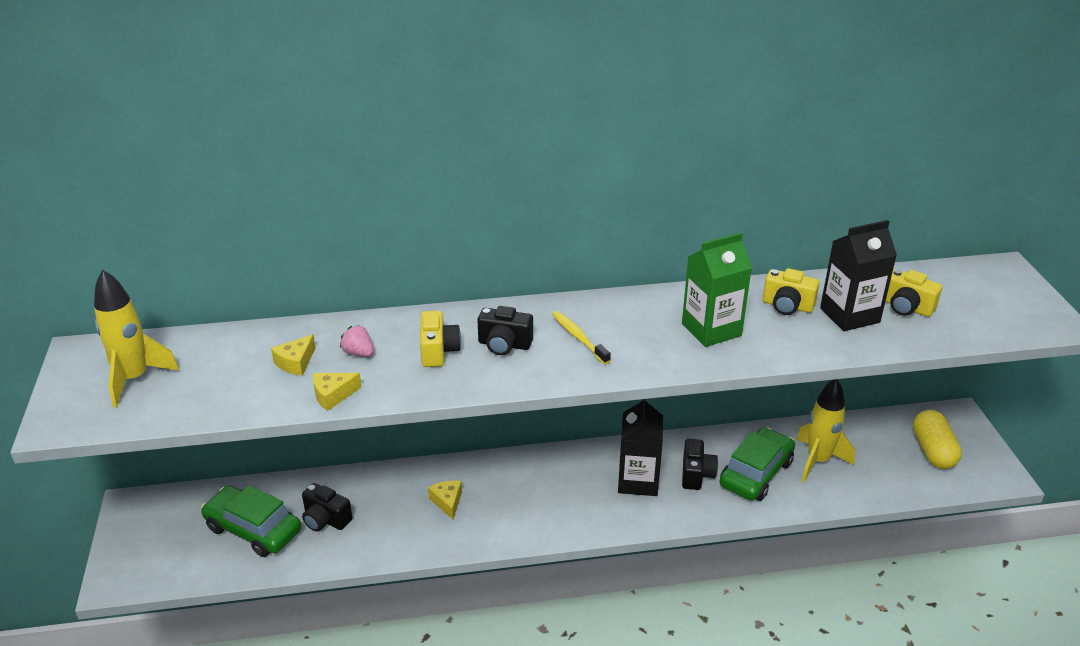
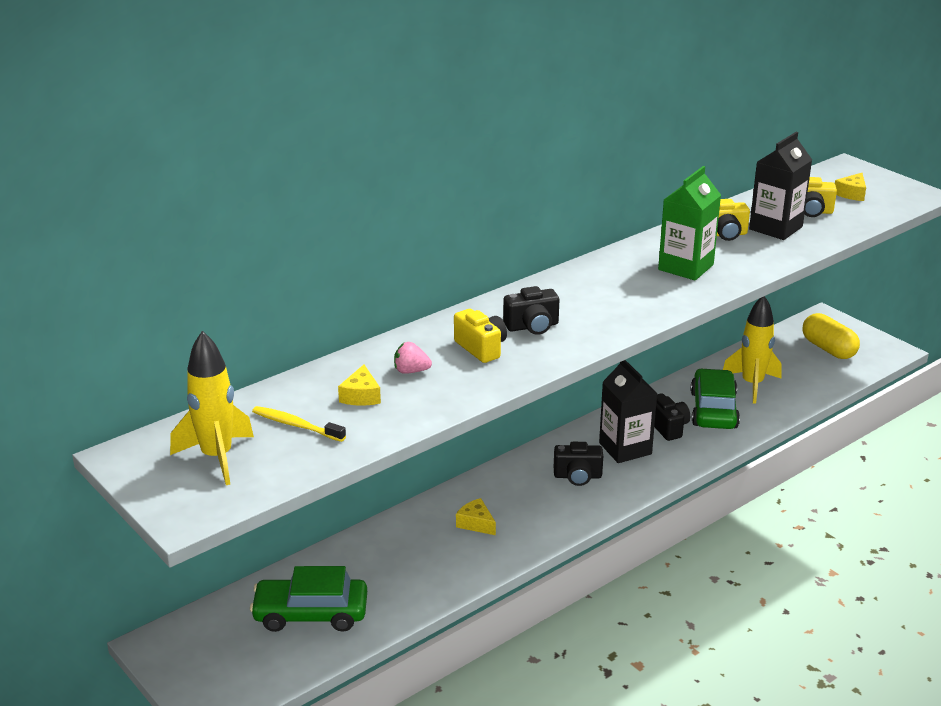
camera: 30 degrees left, 5 degrees down
(325, 519) = (375, 579): black camera -> black camera (577, 476)
(333, 395) = (429, 408): yellow cheese -> yellow cheese (851, 194)
(579, 338) = (588, 303): yellow toothbrush -> yellow toothbrush (296, 425)

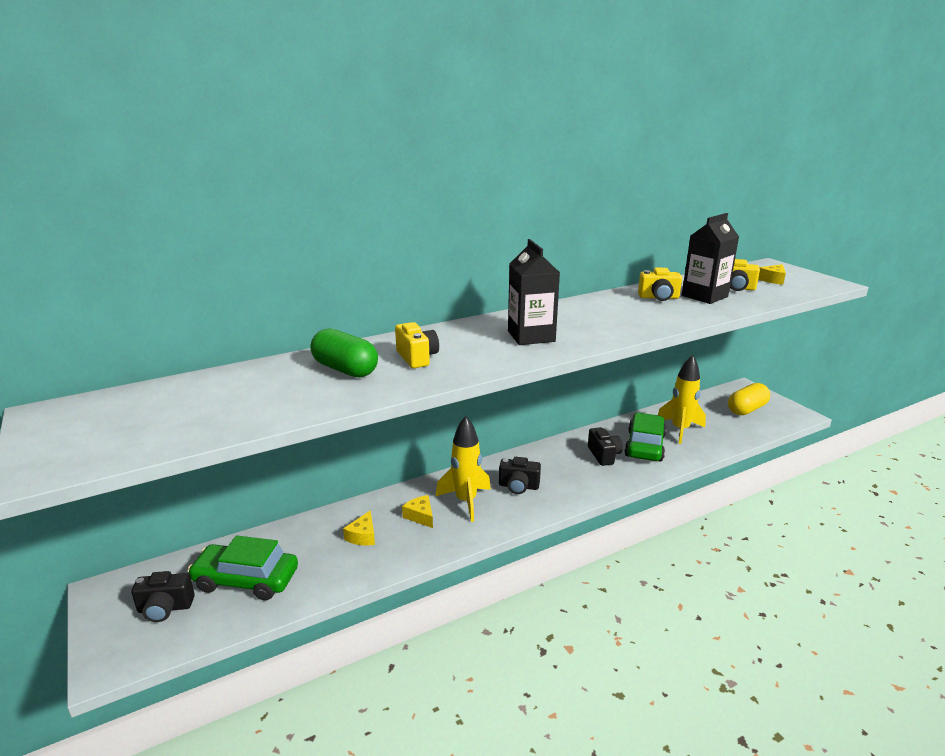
camera: 10 degrees right, 5 degrees down
(217, 458) = (120, 422): yellow rocket -> yellow rocket (466, 501)
(296, 425) = (213, 402): yellow toothbrush -> none
(361, 396) = (288, 384): yellow cheese -> yellow cheese (363, 536)
(411, 371) = (345, 369): pink strawberry -> green capsule
(532, 326) = (470, 346): black camera -> black camera (165, 608)
(625, 448) = (564, 468): black carton -> black carton (531, 336)
(685, 267) = (620, 315): green carton -> none
(828, 349) = (746, 409): yellow capsule -> yellow capsule turned 75 degrees clockwise

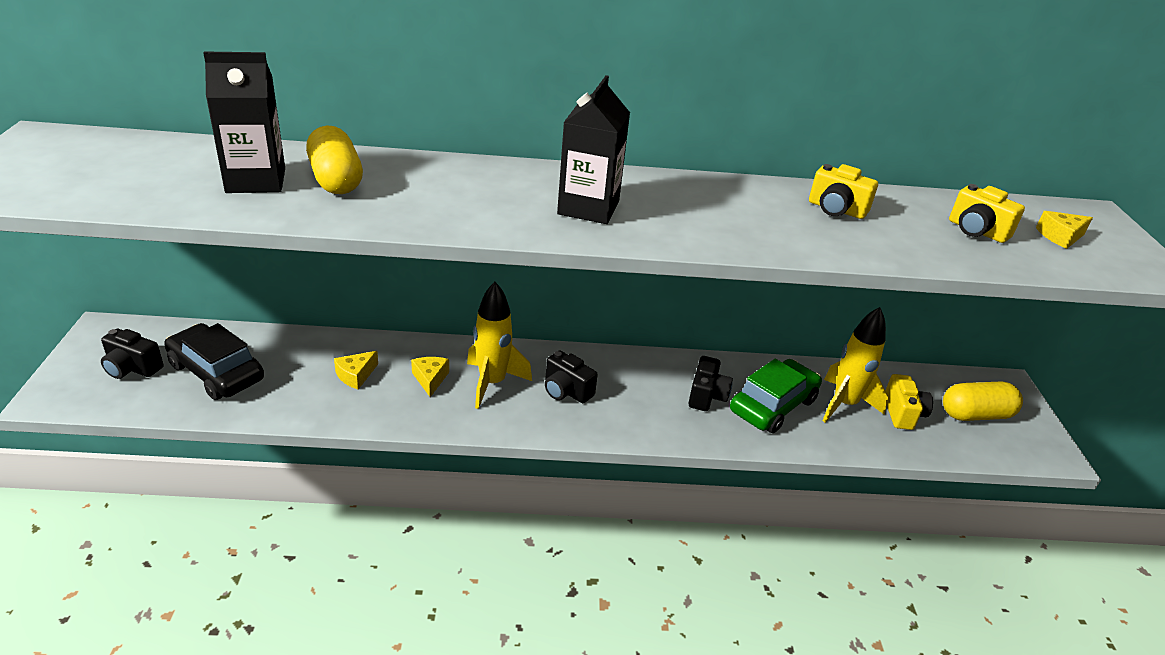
camera: 25 degrees right, 10 degrees up
(246, 580) = (216, 372): green car -> black car
(345, 369) = (336, 180): green capsule -> yellow capsule
(417, 357) = (425, 191): yellow camera -> yellow camera (902, 413)
(704, 296) = (908, 228): black carton -> black carton (256, 181)

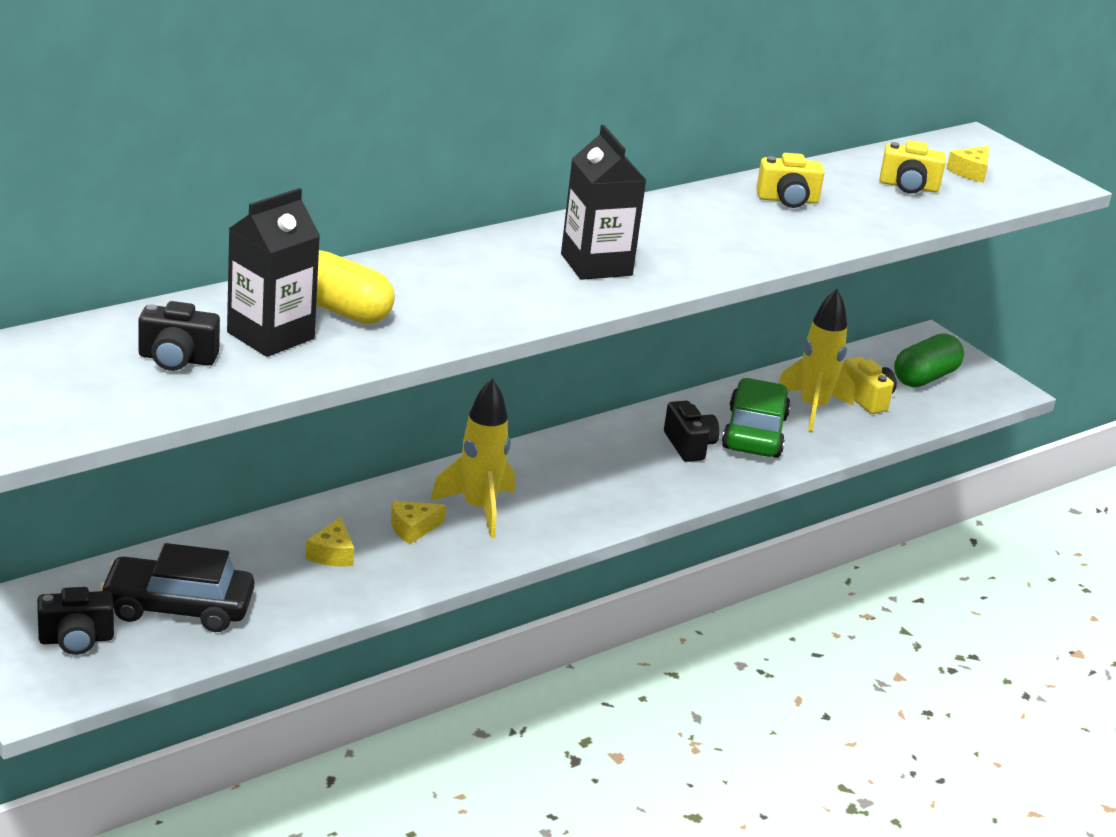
camera: 35 degrees left, 5 degrees down
(430, 379) = (412, 528): yellow cheese -> yellow cheese turned 75 degrees counterclockwise
(566, 391) = (557, 489): black camera -> black camera (177, 359)
(975, 415) = (925, 378): yellow capsule -> green capsule

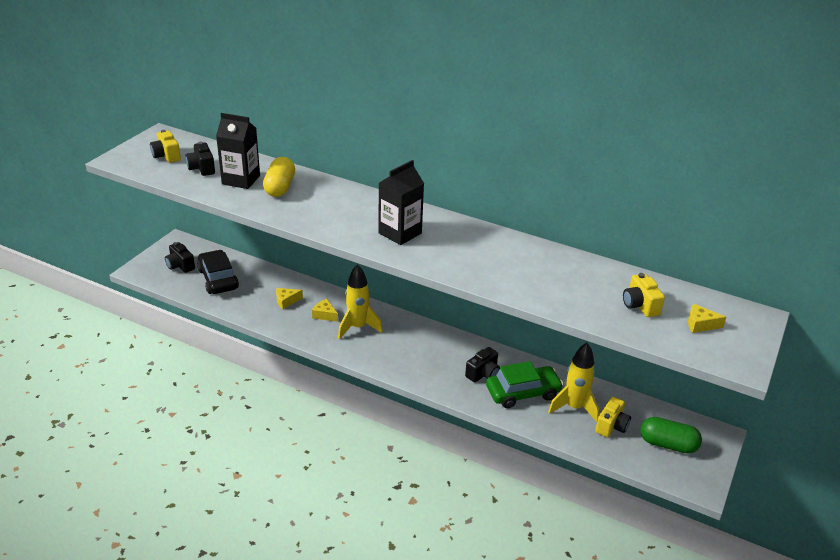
camera: 65 degrees right, 5 degrees up
(788, 200) = (556, 269): yellow camera -> yellow camera (166, 156)

